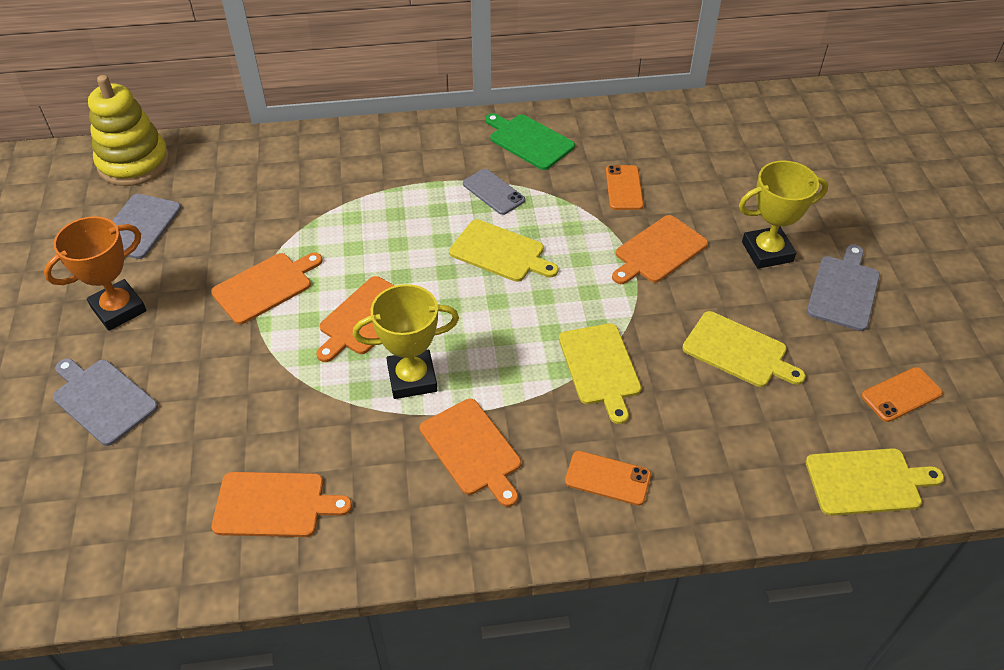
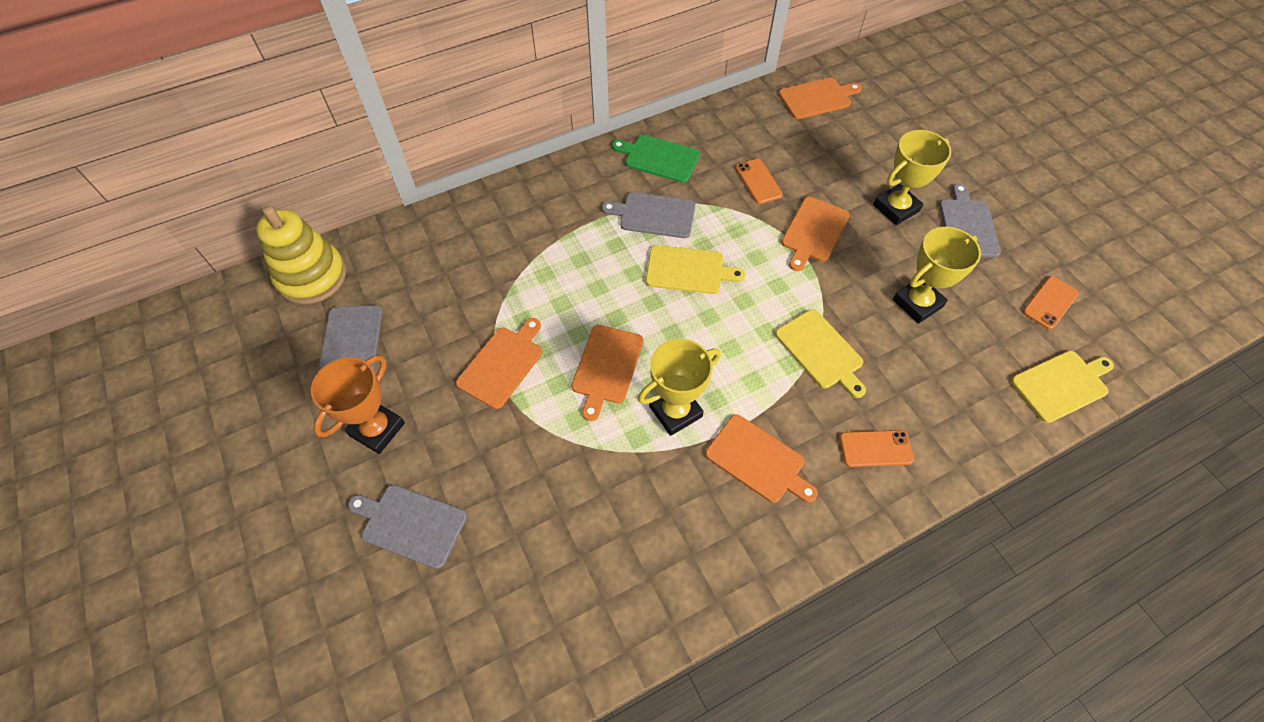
camera: 20 degrees left, 10 degrees up
(274, 505) = (620, 570): orange cutting board -> orange cutting board (817, 98)
(493, 192) = (654, 215): grey phone -> grey cutting board
(738, 351) = (917, 303): yellow cutting board -> yellow trophy

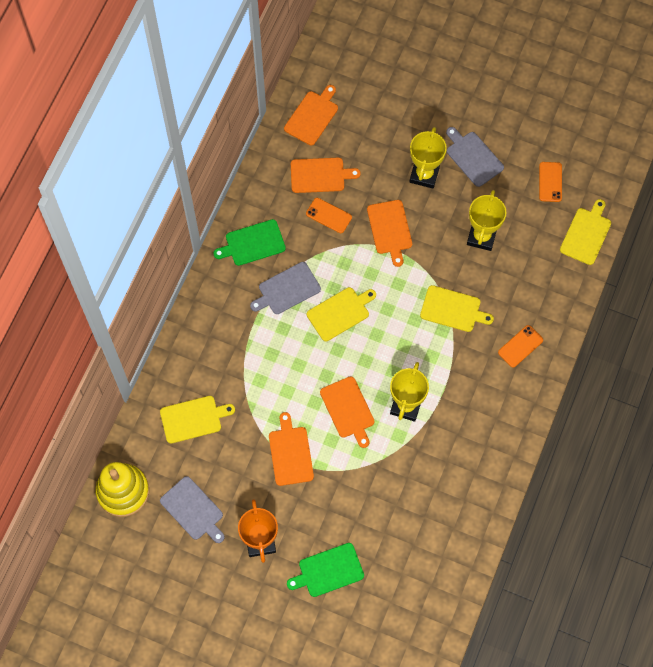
camera: 40 degrees left, 10 degrees up
(410, 524) = (328, 571): grey cutting board -> green cutting board
(445, 262) = (193, 419): none -> yellow cutting board
(758, 460) = (469, 399): orange cutting board -> orange cutting board (320, 175)

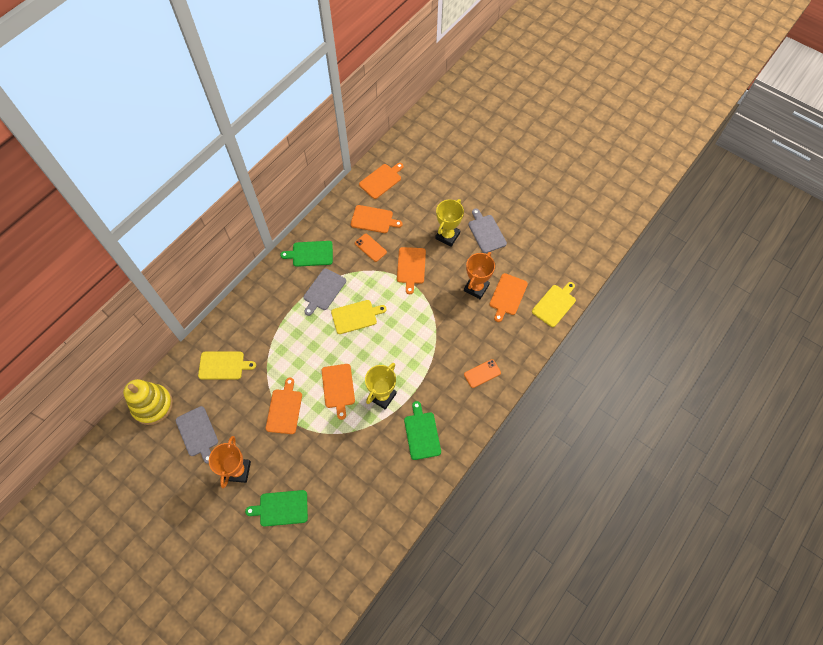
camera: 15 degrees right, 5 degrees down
(287, 289) = (323, 291): grey cutting board -> grey cutting board turned 45 degrees counterclockwise
(453, 309) = (439, 334): yellow cutting board -> none
(468, 439) = (422, 433): none -> green cutting board
(481, 237) = (476, 288): yellow trophy -> orange trophy
(524, 237) = (507, 296): none -> orange cutting board
(550, 182) = (538, 262): orange phone -> none

